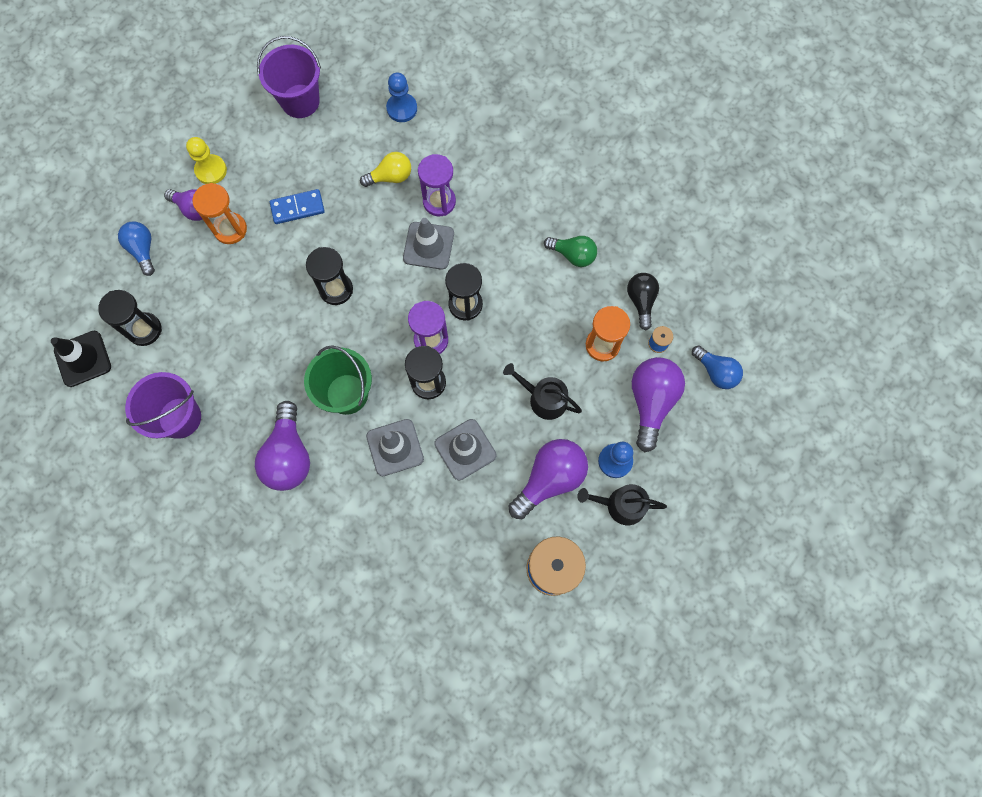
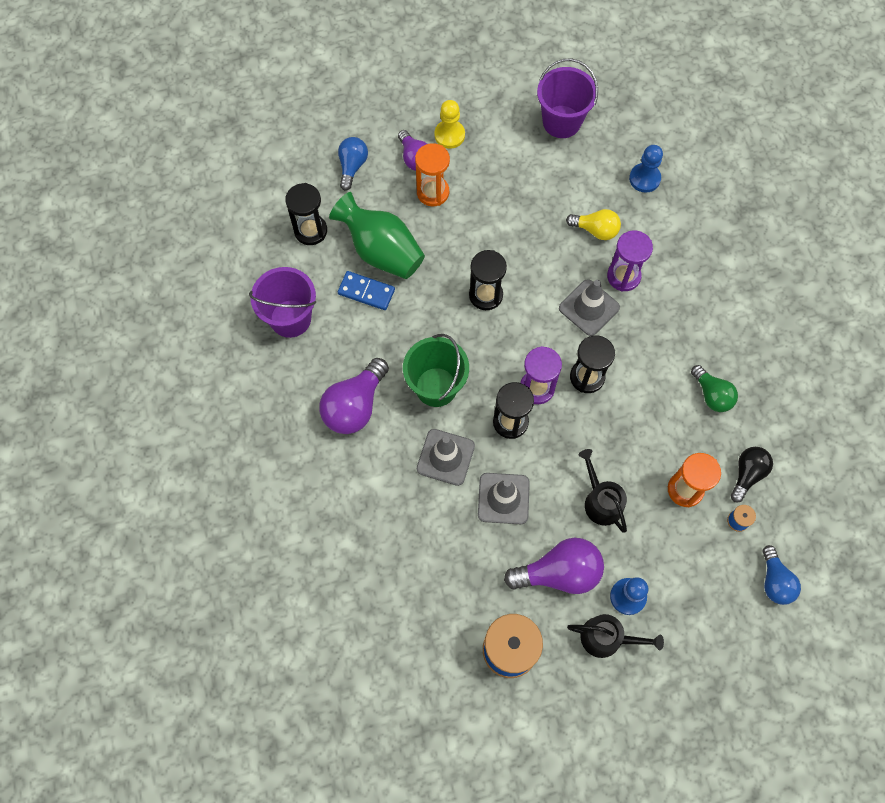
camera: 35 degrees right, 5 degrees down
(83, 359) = (248, 224): black traffic cone -> none
(220, 308) = (381, 251): none -> green vase
(297, 208) = (499, 208): blue domino -> blue domino (366, 292)
(621, 505) = (607, 638): black watering can -> black watering can turned 150 degrees clockwise
(651, 402) = (696, 568): purple light bulb -> none

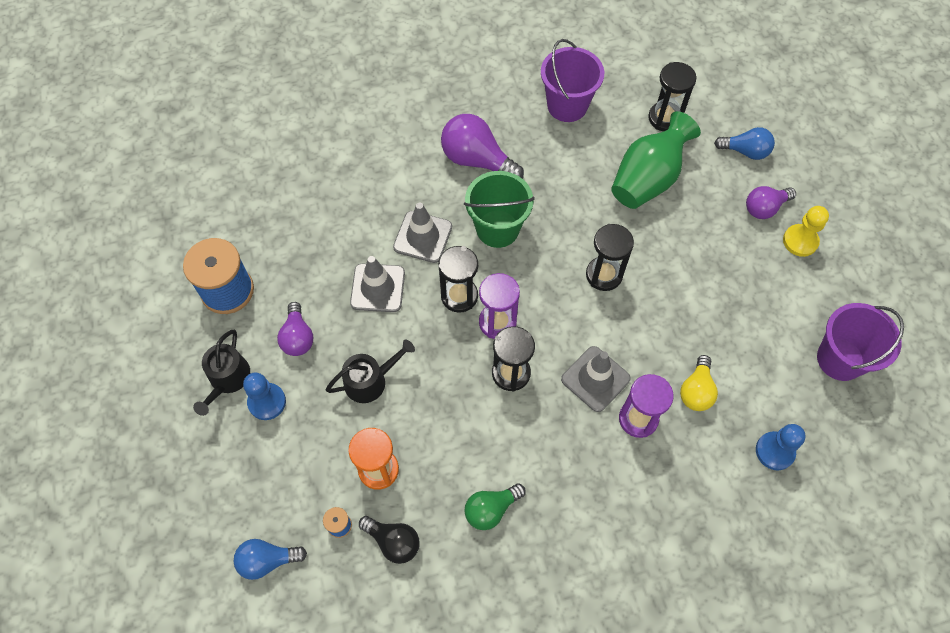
camera: 90 degrees right, 5 degrees down
(366, 292) = (600, 167): blue domino -> none
(433, 192) = (724, 225): orange hourglass -> none
(559, 573) = (298, 337): purple light bulb -> purple light bulb, size x0.63

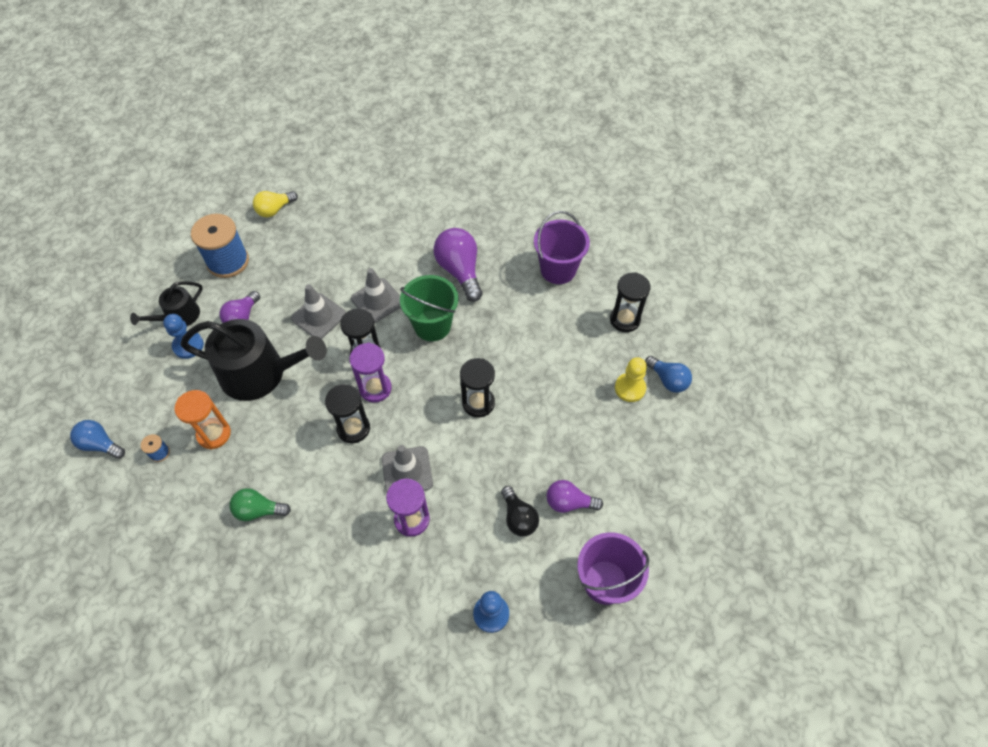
camera: 35 degrees right, 5 degrees down
(370, 380) = (260, 373): black watering can -> black watering can, size x1.89
(393, 542) = (181, 487): black light bulb -> black light bulb (518, 518)
(648, 179) = (572, 355): green vase -> none
(696, 391) = (471, 529): yellow light bulb -> yellow light bulb (275, 210)
(764, 208) = (646, 431): purple light bulb -> purple light bulb (569, 502)
(800, 241) = (653, 473): yellow pawn -> yellow pawn (630, 388)

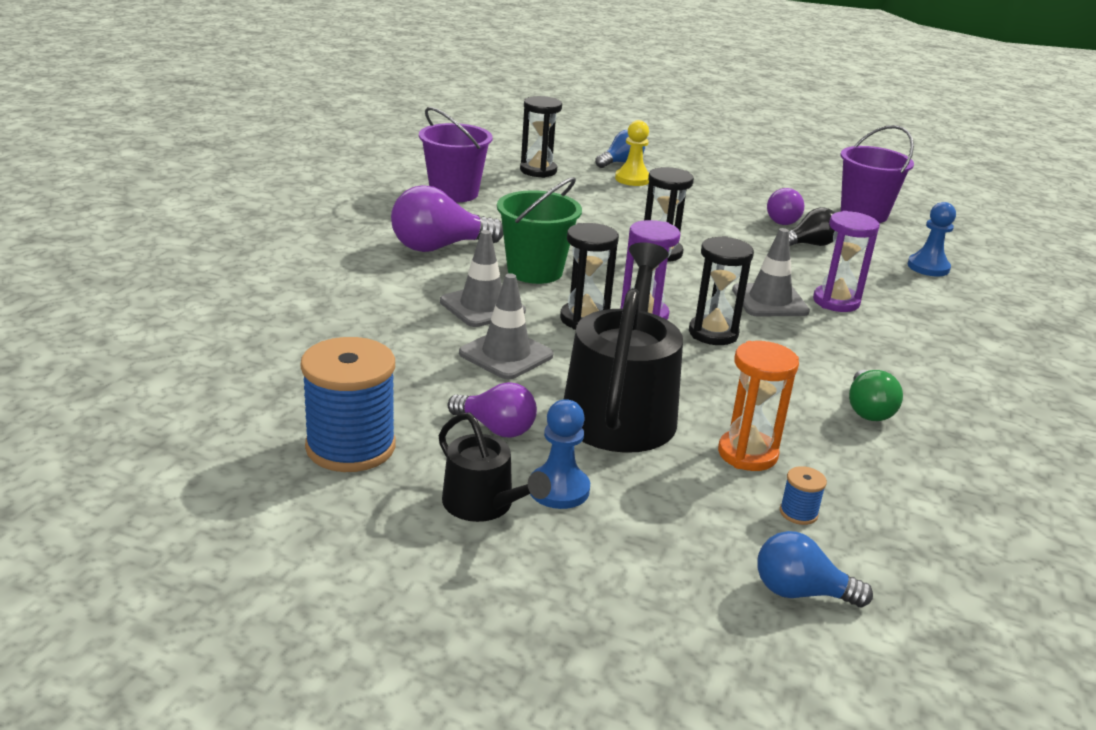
camera: 90 degrees left, 30 degrees down
(100, 444) = (800, 592): blue light bulb -> blue light bulb turned 75 degrees clockwise
(275, 210) = (231, 393): yellow light bulb -> none

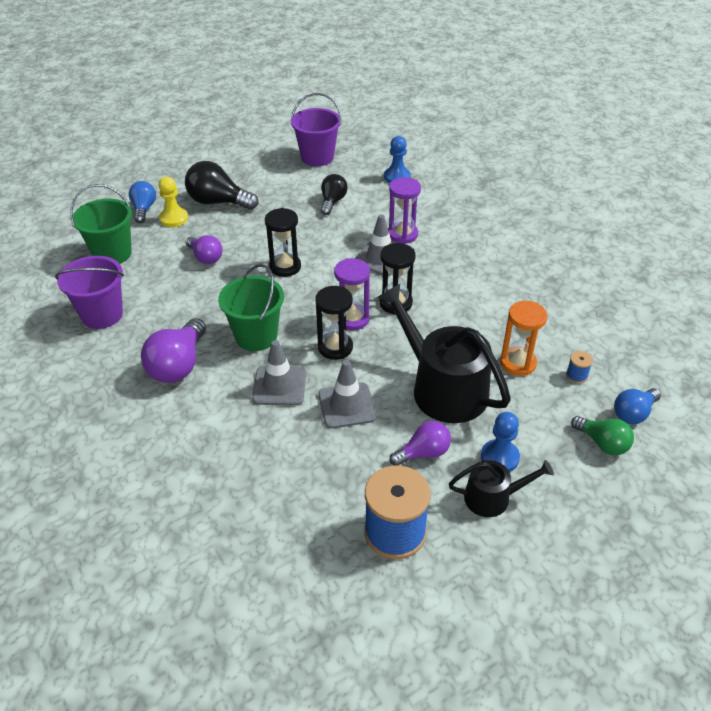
camera: 50 degrees left, 15 degrees up
(538, 171) = (112, 254): black hourglass -> green bucket
(694, 190) = (218, 202): none -> black light bulb
(782, 220) = (293, 192): purple light bulb -> purple light bulb (205, 257)
(868, 410) = (511, 294): green light bulb -> green light bulb (602, 443)

